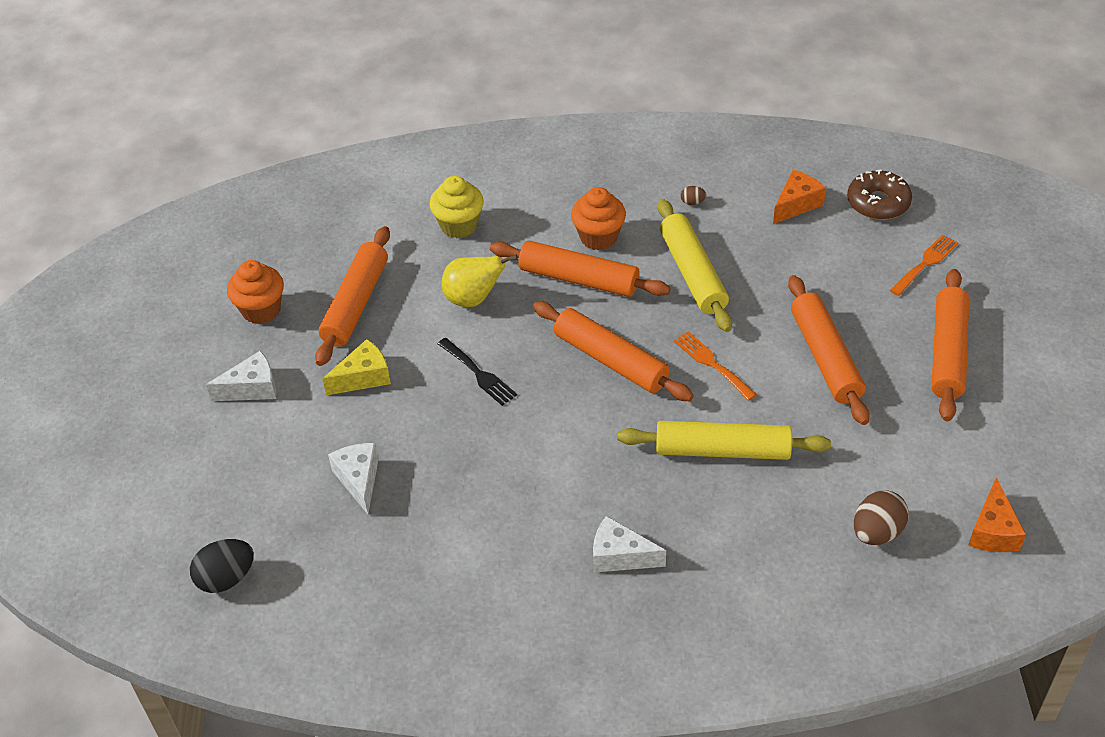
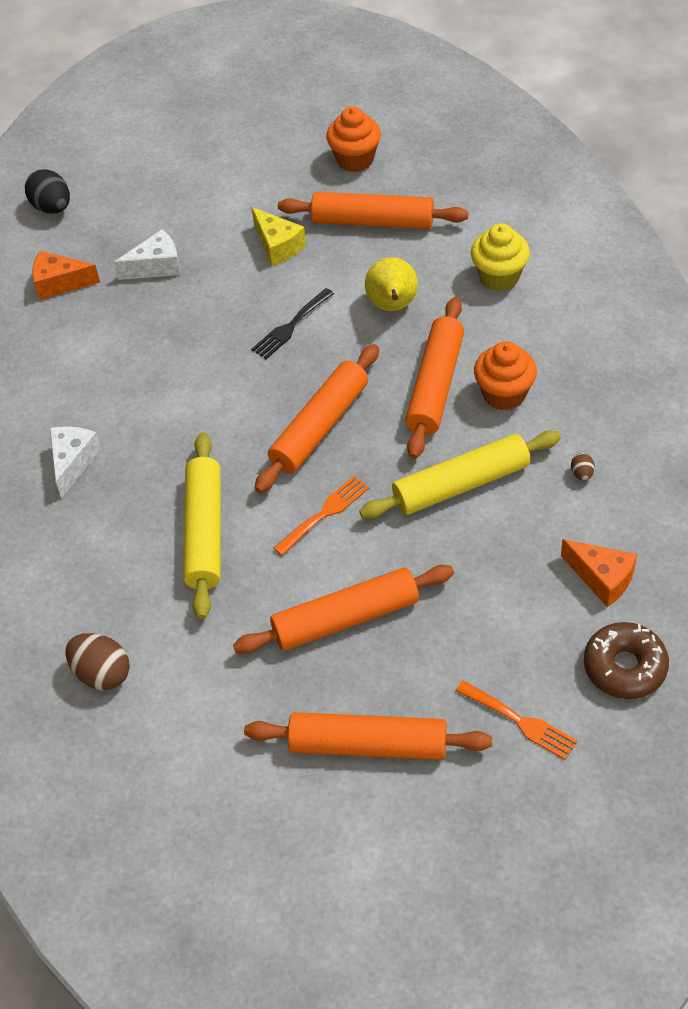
camera: 85 degrees right, 5 degrees up
(252, 388) = (257, 176): white cheese -> none
(993, 531) = (105, 785): orange cheese -> orange cheese (60, 283)

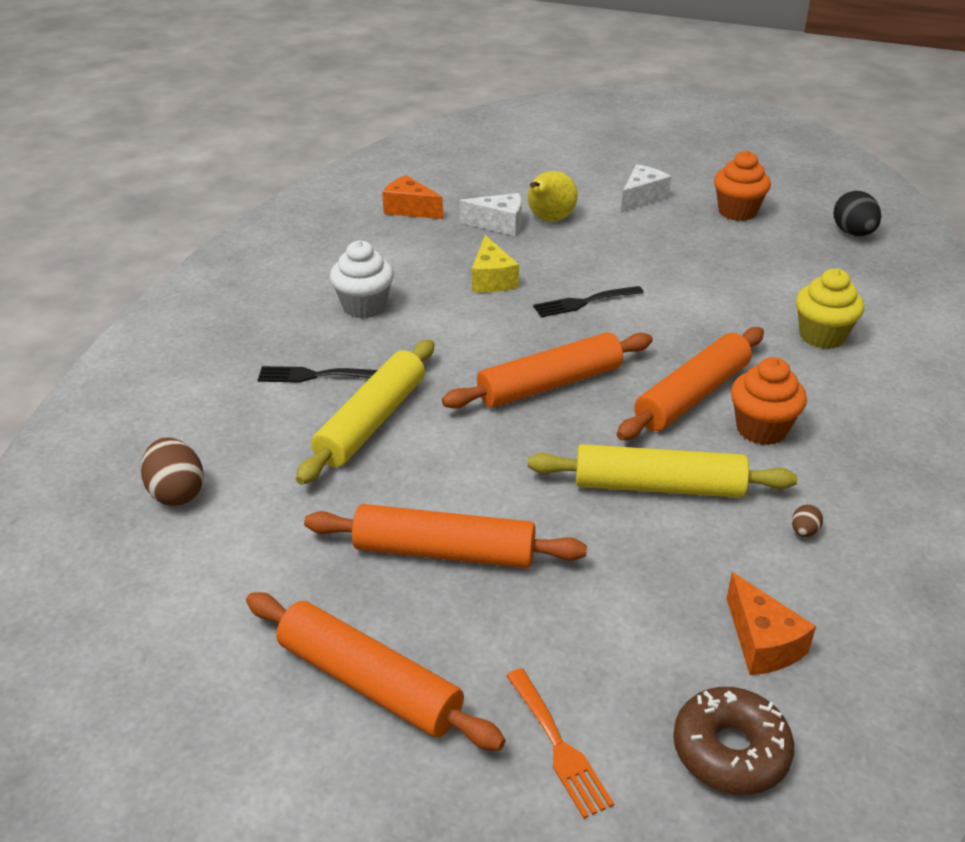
camera: 25 degrees right, 15 degrees down
(52, 207) = (448, 163): black egg -> black egg (853, 233)
(73, 462) = (306, 326): white cheese -> white cheese (642, 198)
(106, 417) = (364, 306): none -> white cupcake
(122, 510) = (314, 375): none -> black fork
(278, 246) = (618, 245): yellow cheese -> yellow cheese (492, 279)
(324, 513) = (497, 453): orange fork -> none
(373, 221) = (722, 256): orange rolling pin -> none
(392, 306) = (694, 321): yellow pear -> yellow pear (549, 220)

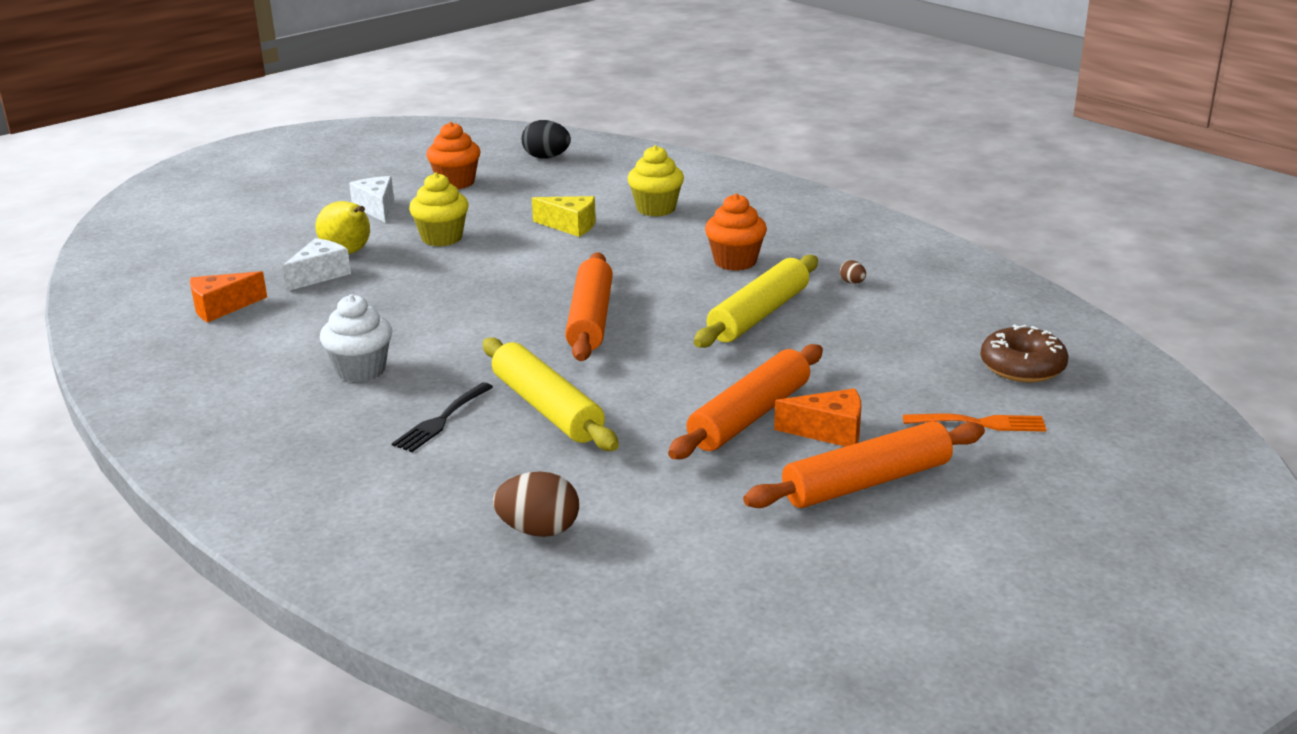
camera: 60 degrees left, 10 degrees down
(492, 279) = (405, 302): yellow cheese -> yellow cheese (570, 226)
(583, 302) = (496, 275): black fork -> none
(622, 249) = (442, 238): none -> yellow cupcake
(692, 396) = (670, 272): orange rolling pin -> none
(762, 642) = (940, 328): orange cheese -> orange cheese (829, 431)

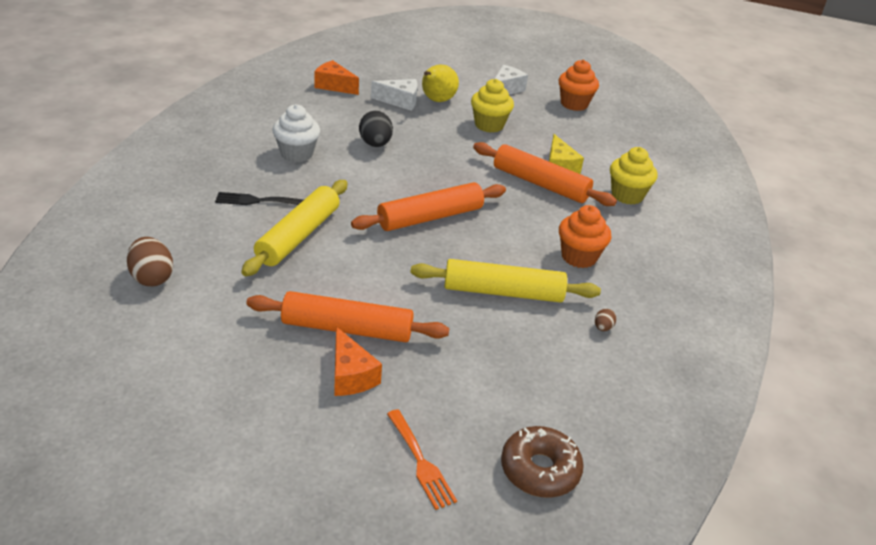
camera: 55 degrees right, 10 degrees up
(546, 157) = (655, 125): black egg -> black egg (375, 144)
(866, 482) = (289, 414): orange rolling pin -> orange rolling pin (540, 184)

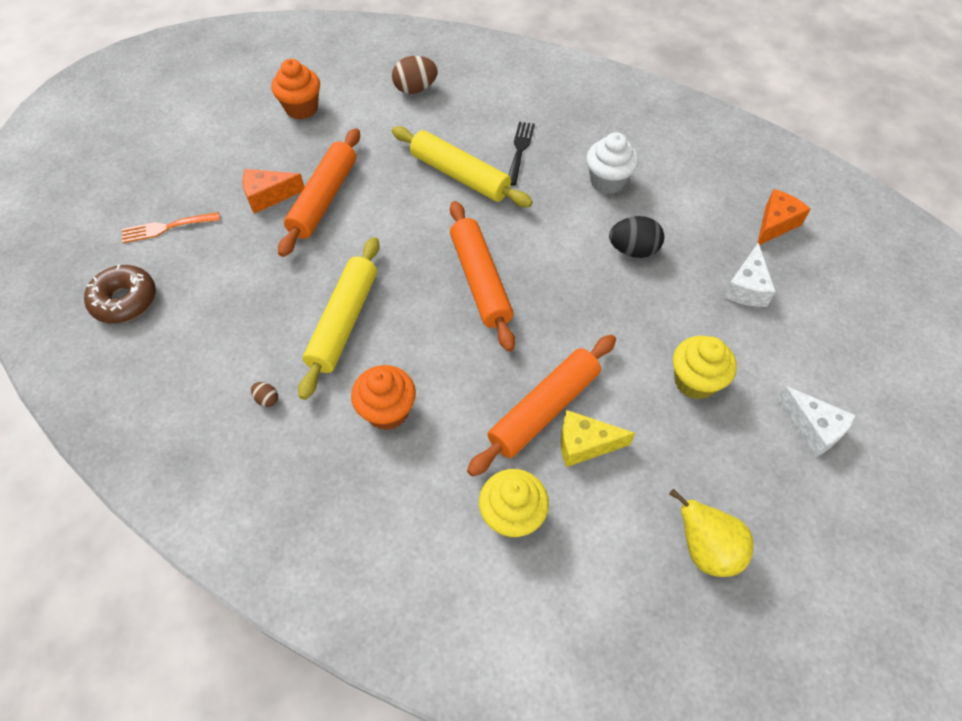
camera: 105 degrees right, 20 degrees up
(436, 100) = (756, 330): yellow pear -> yellow pear (705, 549)
(574, 104) = (783, 523): orange cupcake -> orange cupcake (301, 108)

